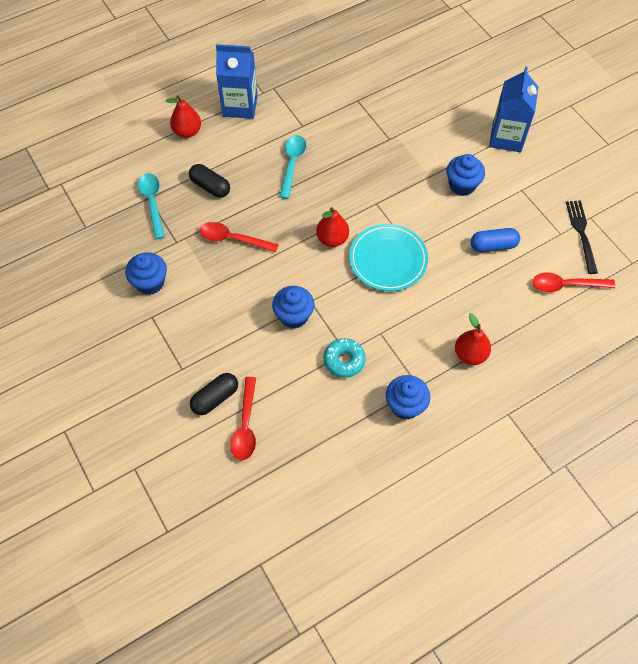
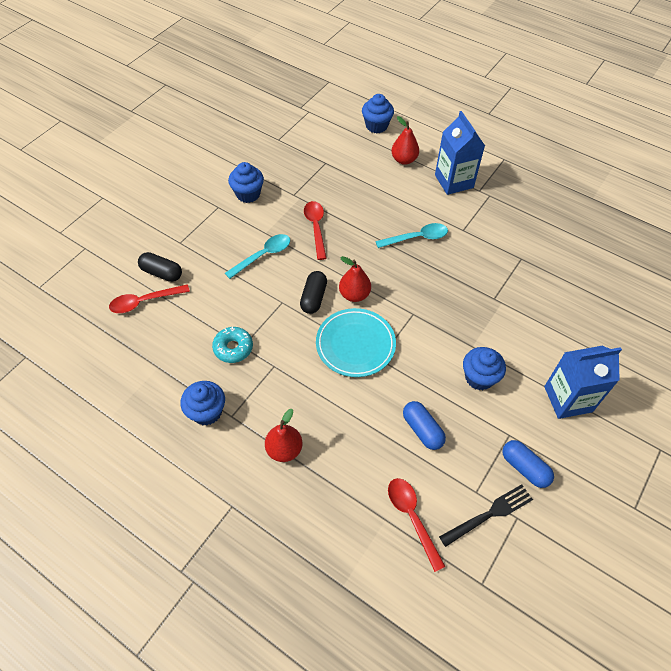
camera: 65 degrees right, 5 degrees down
(152, 203) = (322, 166): turquoise spoon -> turquoise spoon (263, 255)
(210, 187) = (359, 194): black capsule -> black capsule (314, 298)
(293, 316) = (261, 296): blue cupcake -> blue cupcake (376, 126)
(553, 193) = (524, 468): none -> blue capsule

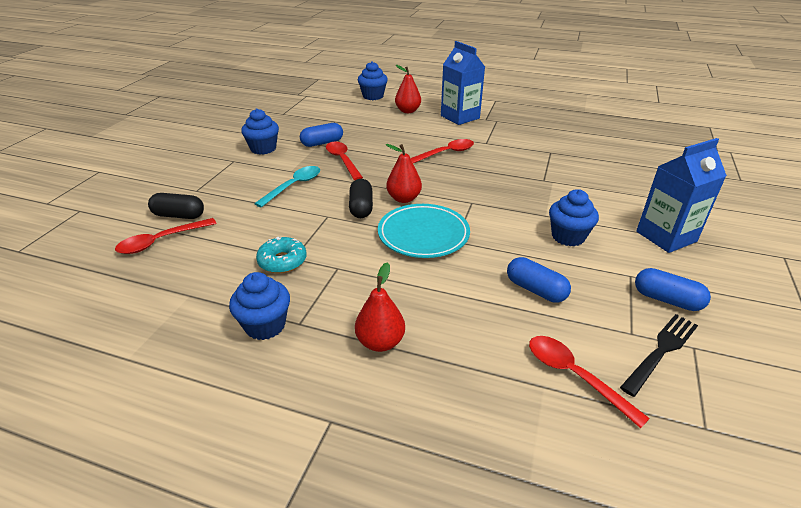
camera: 15 degrees left, 20 degrees down
(304, 197) = (322, 143): none -> blue capsule
(417, 238) = (446, 153): turquoise spoon -> red spoon

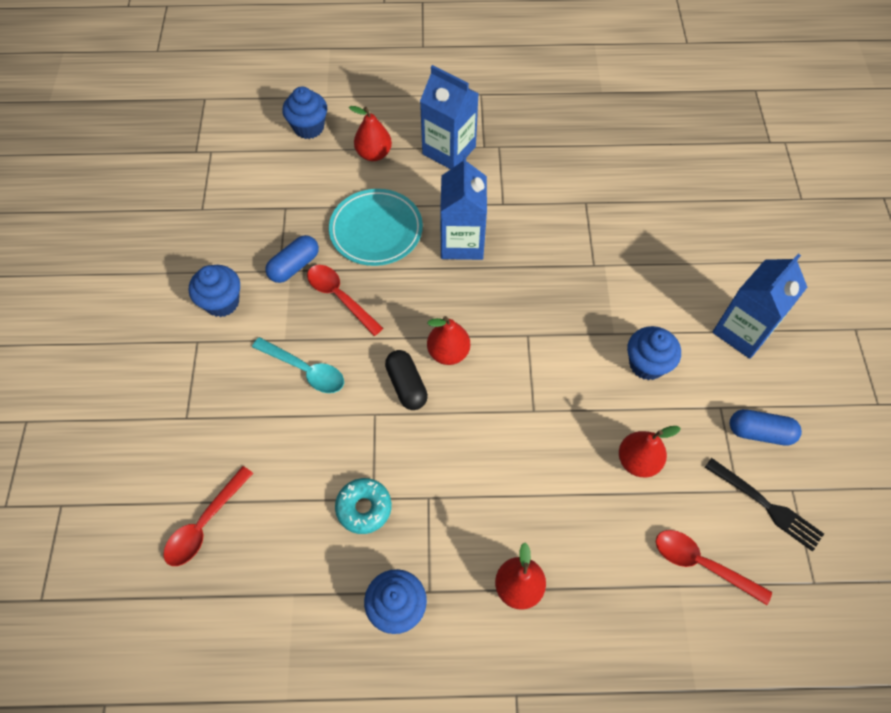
camera: 20 degrees left, 25 degrees up
(179, 215) = (196, 472): black capsule -> none
(294, 186) = (305, 370): turquoise spoon -> turquoise spoon turned 105 degrees clockwise
(423, 234) = (496, 411): turquoise plate -> turquoise plate (376, 230)
(446, 153) = (462, 242): red spoon -> blue carton
(535, 290) = (638, 461): blue capsule -> red pear
(661, 351) = (766, 505): black fork -> black fork turned 105 degrees clockwise

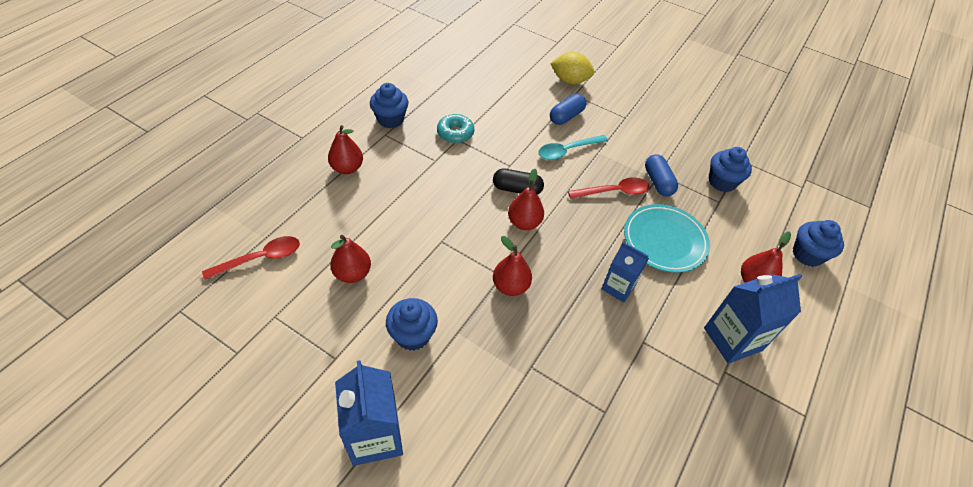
camera: 120 degrees right, 10 degrees down
(157, 438) = (570, 81): none -> yellow lemon
(205, 524) = (503, 78): red spoon -> none
(222, 302) = (649, 138): blue cupcake -> blue cupcake (722, 182)
(462, 242) = (618, 287): blue carton -> blue carton, size x0.64
(532, 321) = (510, 286): none -> red pear
(759, 432) = (291, 369): blue capsule -> blue capsule (566, 116)
(766, 505) = (247, 326): black fork -> none

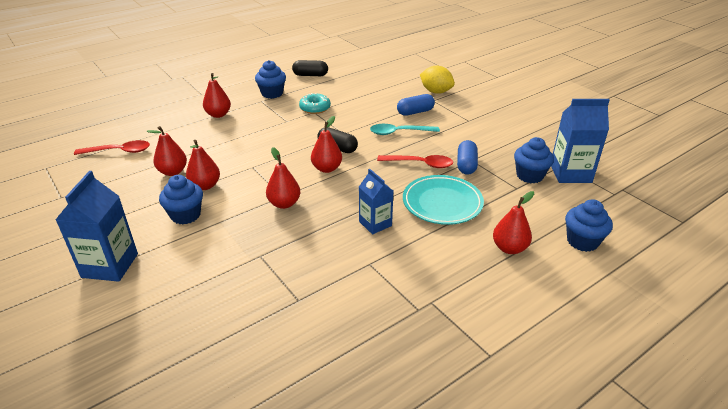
camera: 25 degrees right, 15 degrees down
(406, 284) = (205, 185): none -> red pear
(417, 80) = (310, 75): none -> black capsule
(732, 339) = (456, 282): blue carton -> blue carton (570, 173)

